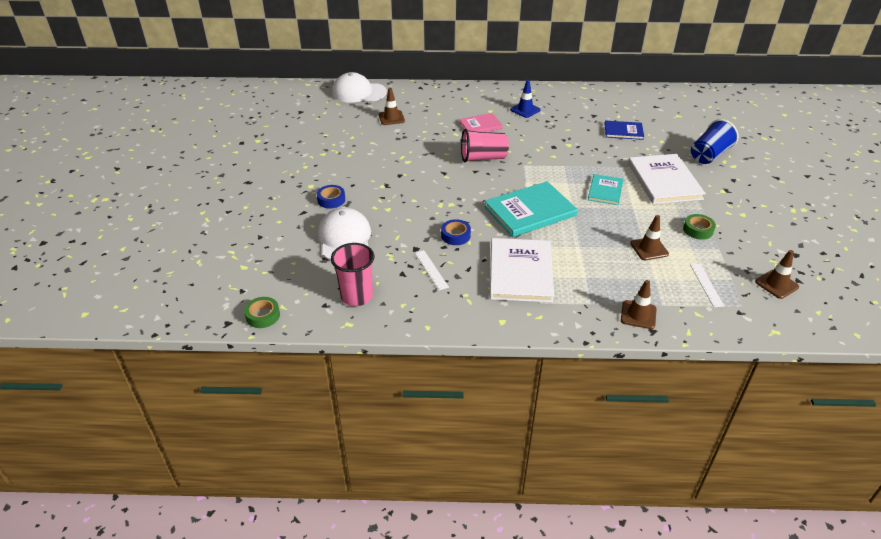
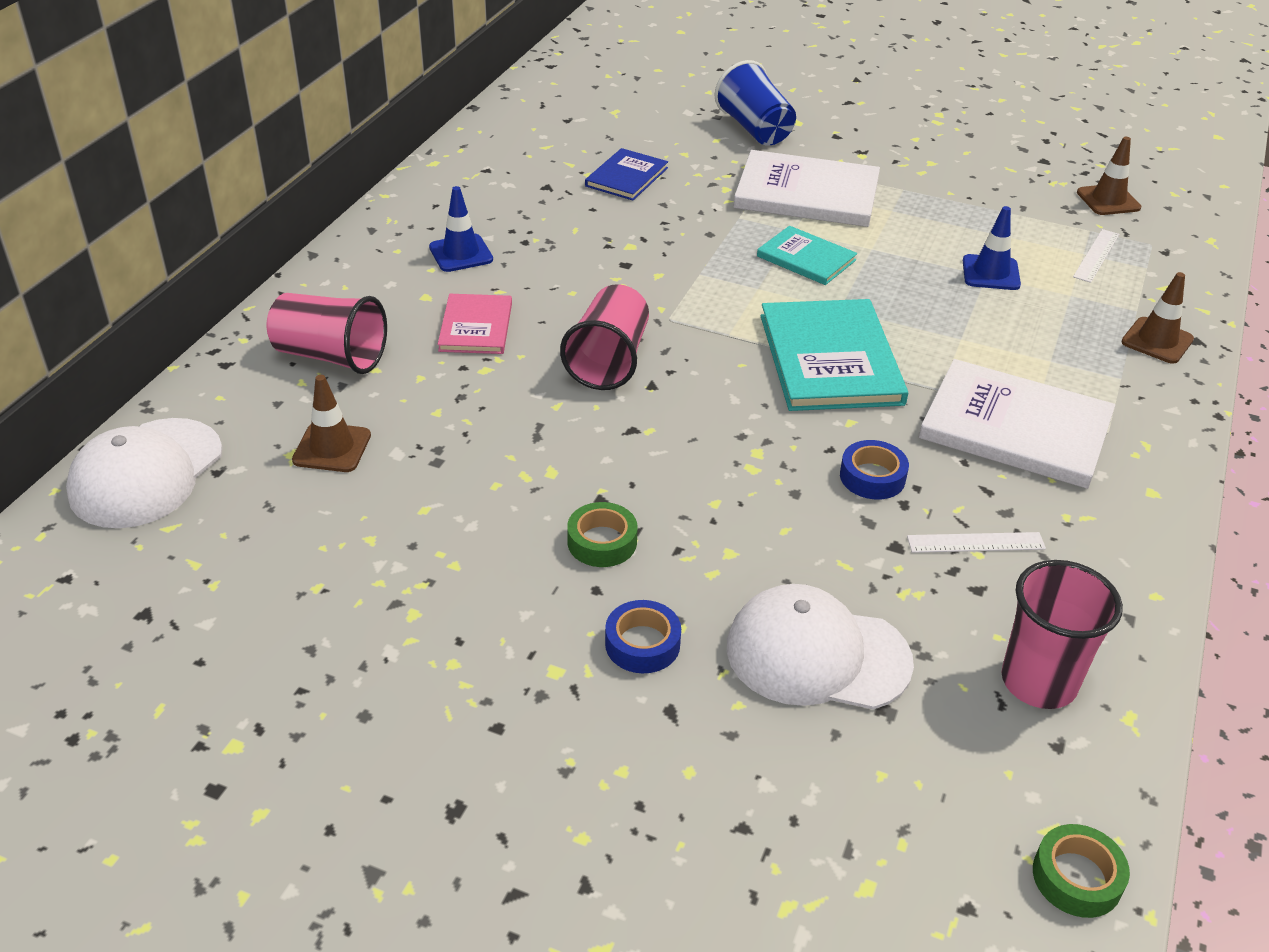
camera: 70 degrees left, 0 degrees up
(439, 103) = (331, 356): none -> pink cup
(649, 249) = (990, 273): brown traffic cone -> blue traffic cone
(698, 230) = (957, 213): green tape -> green tape (602, 542)
(706, 285) = (1096, 255): white ruler -> white ruler turned 75 degrees counterclockwise

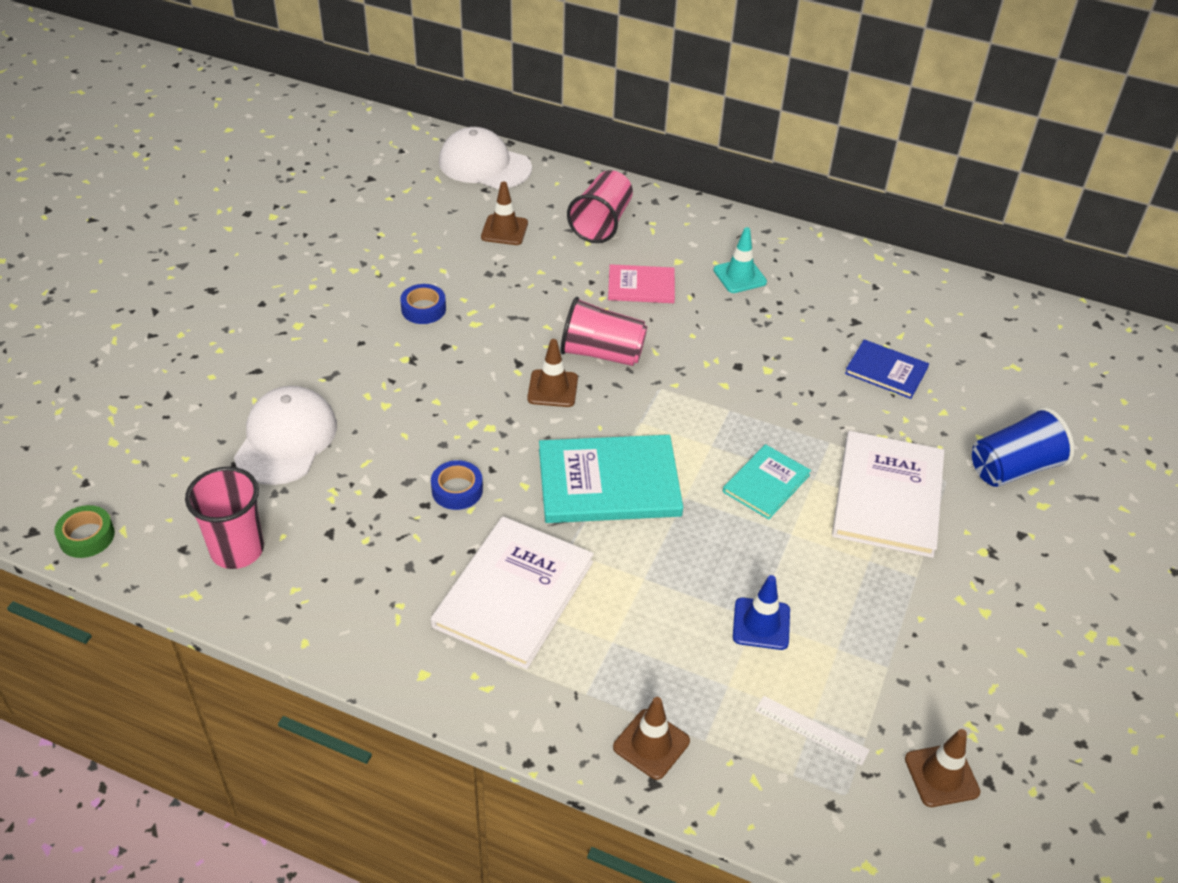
camera: 90 degrees right, 5 degrees up
(461, 253) = (739, 276): blue traffic cone -> turquoise traffic cone
(602, 542) = (403, 346): green tape -> none
(642, 644) = (311, 361): blue tape -> blue tape (423, 309)
(678, 400) = (552, 389): none -> brown traffic cone
(976, 543) = (377, 540): white ruler -> none

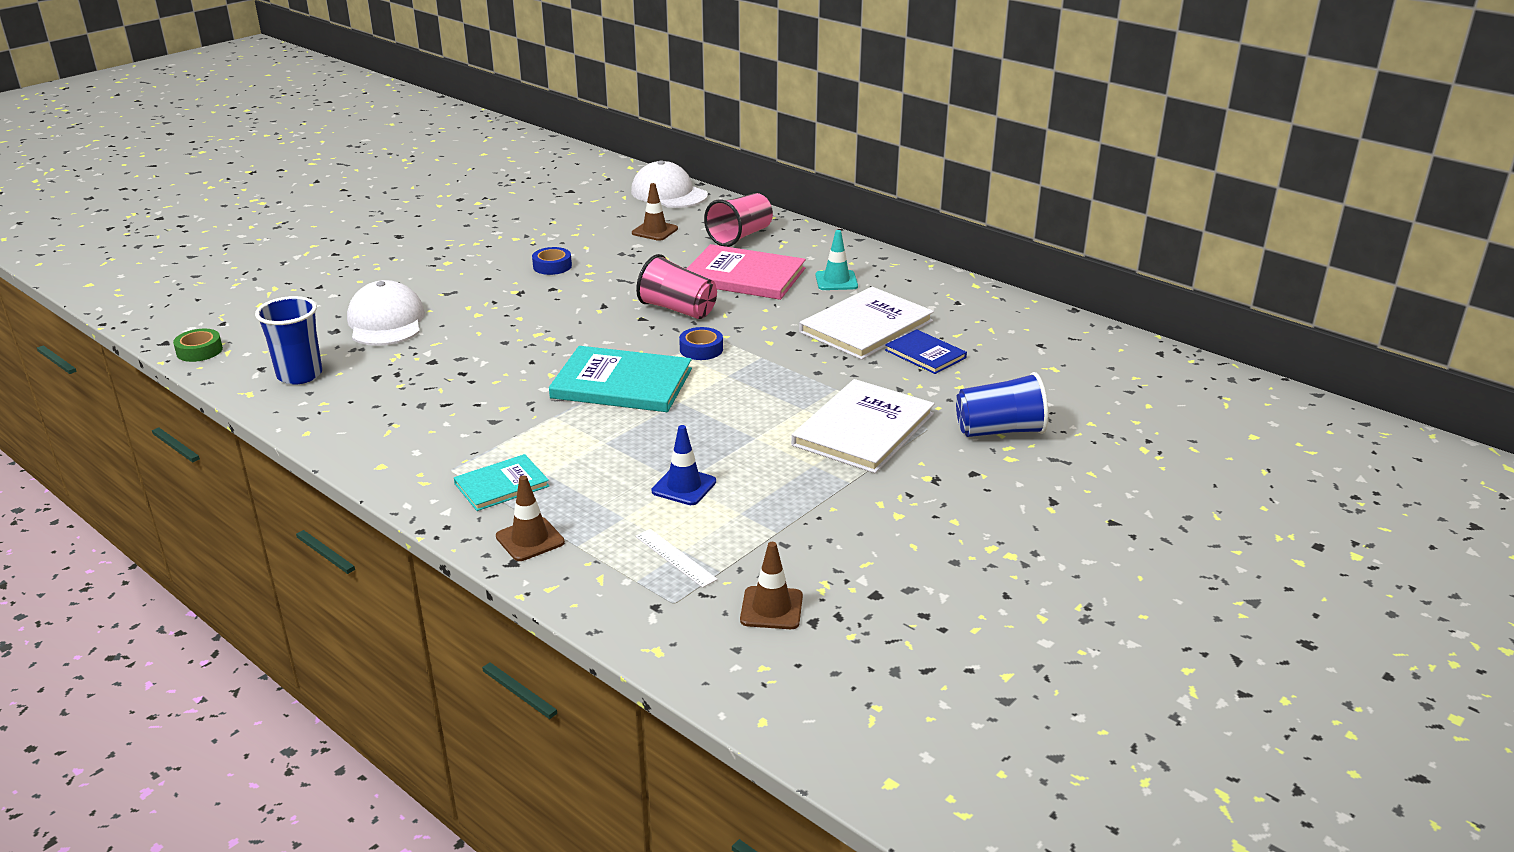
camera: 20 degrees right, 15 degrees down
(237, 550) = (299, 375): pink cup -> blue cup
(286, 439) = (386, 322): white cap -> white cap turned 45 degrees counterclockwise
(457, 490) = (494, 369): blue tape -> blue tape (701, 349)
(514, 594) = (490, 434): white book -> white book (866, 327)
(552, 389) = (620, 324): brown traffic cone -> none
(641, 286) = (744, 276): pink book -> pink book, size x1.76
(766, 483) = (758, 405): turquoise book -> turquoise book (501, 485)

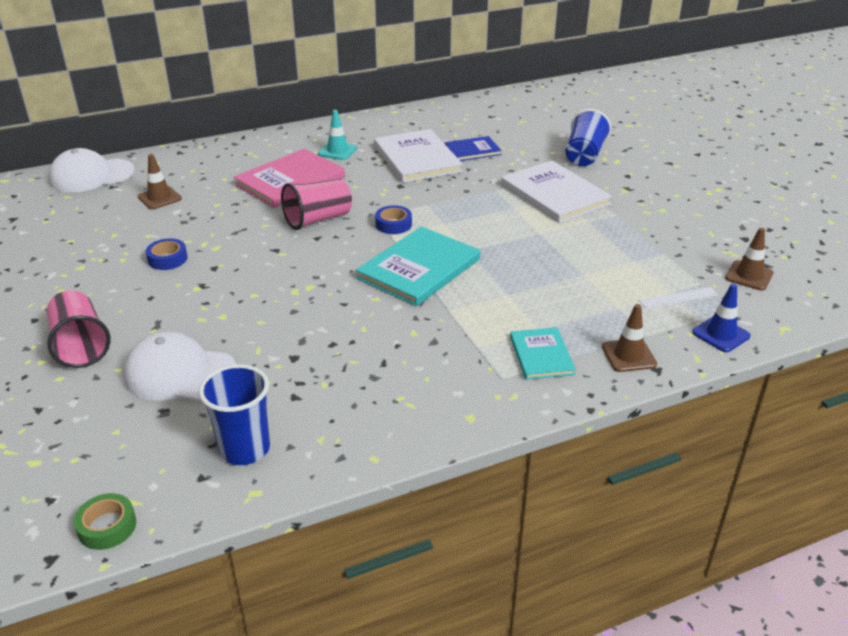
camera: 65 degrees left, 5 degrees up
(684, 486) = (589, 275): blue traffic cone -> blue traffic cone (721, 334)
(740, 236) = (218, 166): pink cup -> pink cup (80, 345)

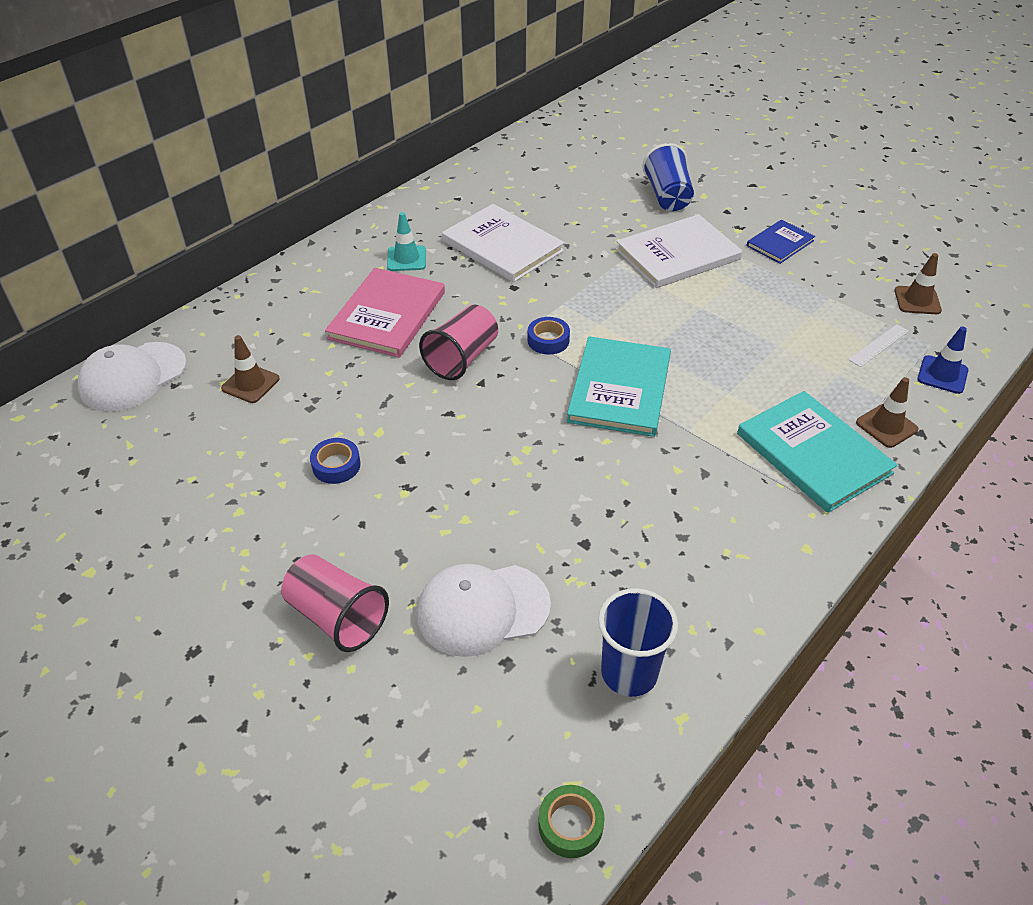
camera: 25 degrees left, 10 degrees up
(472, 151) = (552, 219): blue book -> blue book (780, 243)
(541, 355) = (813, 453): turquoise book -> turquoise book, size x1.76
(555, 194) = (677, 254): white book -> white book turned 60 degrees counterclockwise

